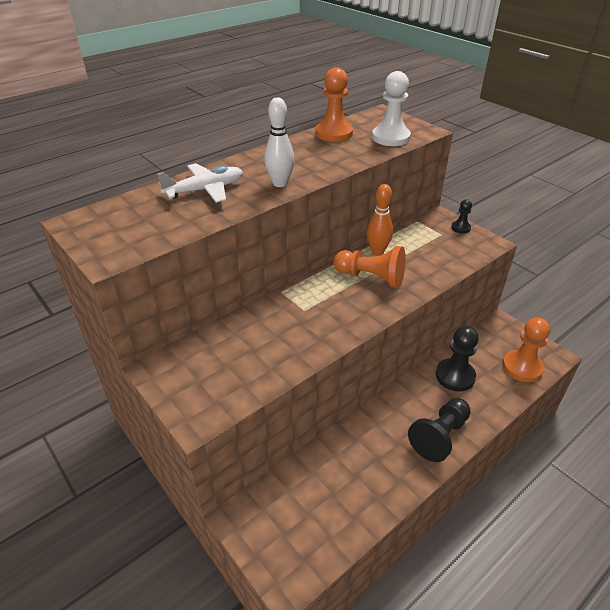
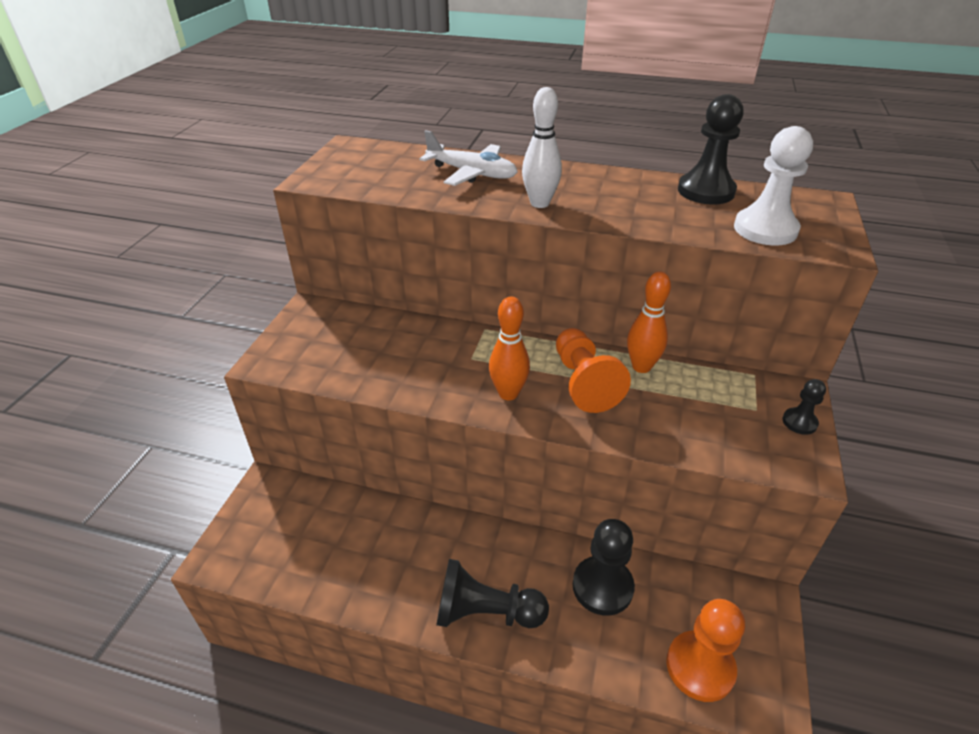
camera: 55 degrees right, 0 degrees up
(334, 133) = (706, 191): orange pawn -> black pawn
(353, 310) = (508, 393): none -> orange bowling pin

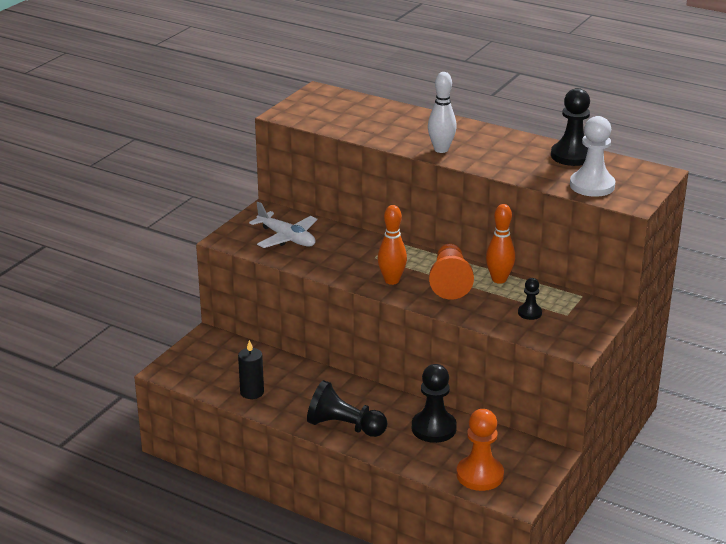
camera: 15 degrees right, 10 degrees down
(343, 574) = (252, 392): none -> black candle
(472, 173) = (403, 123): white plane -> white plane (287, 238)
(799, 422) = (592, 325): black pawn -> black pawn (529, 313)

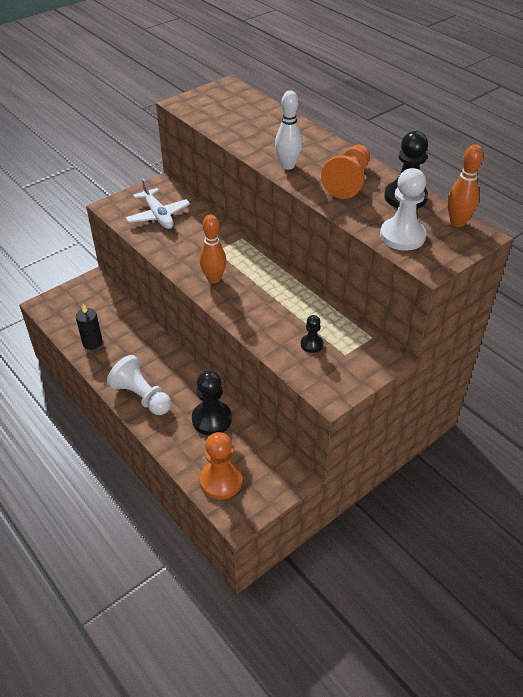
camera: 20 degrees right, 15 degrees up
(344, 426) = (142, 396): black pawn -> white pawn
(450, 282) = (262, 293): orange pawn -> orange pawn (348, 182)
(499, 279) = (307, 300): orange bowling pin -> orange bowling pin (457, 222)

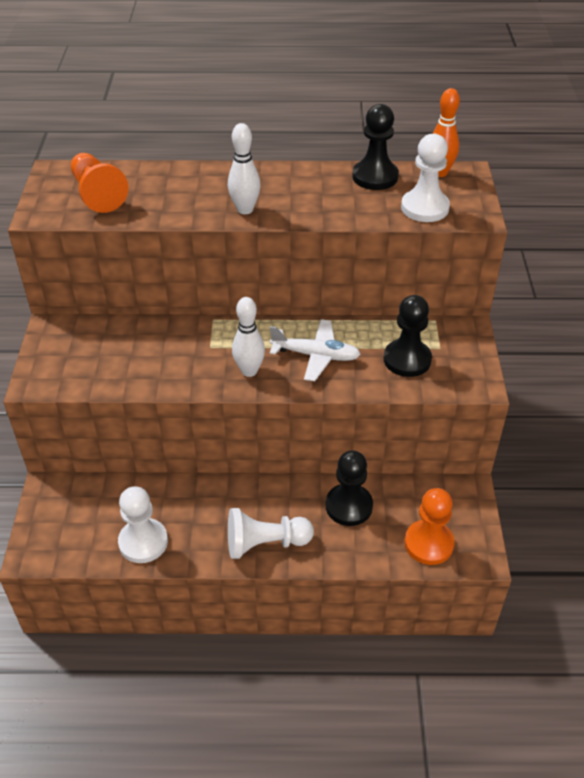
camera: 50 degrees left, 0 degrees up
(92, 343) = (143, 542): black candle -> white pawn
(158, 216) = (101, 356): white plane -> white plane (316, 355)
(214, 279) = (249, 371): orange bowling pin -> white bowling pin
(311, 344) = (407, 360): black pawn -> black pawn, size x1.89
(348, 182) = (315, 192): orange pawn -> orange pawn (97, 194)

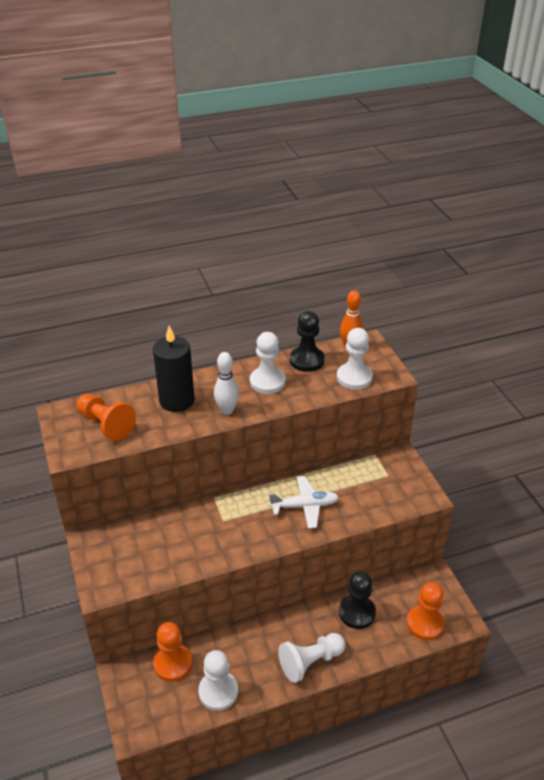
camera: 20 degrees left, 5 degrees down
(108, 496) = (173, 663): none -> orange pawn
(192, 187) = (176, 400): none -> black candle
(249, 371) = (262, 532): white bowling pin -> none
(312, 190) = (267, 382): none -> white pawn
(407, 360) = (370, 491): black pawn -> none

